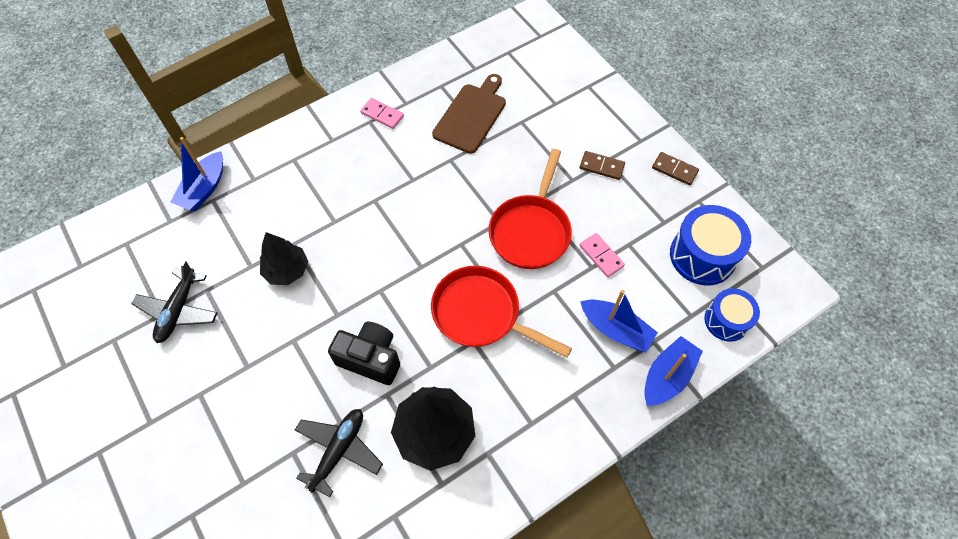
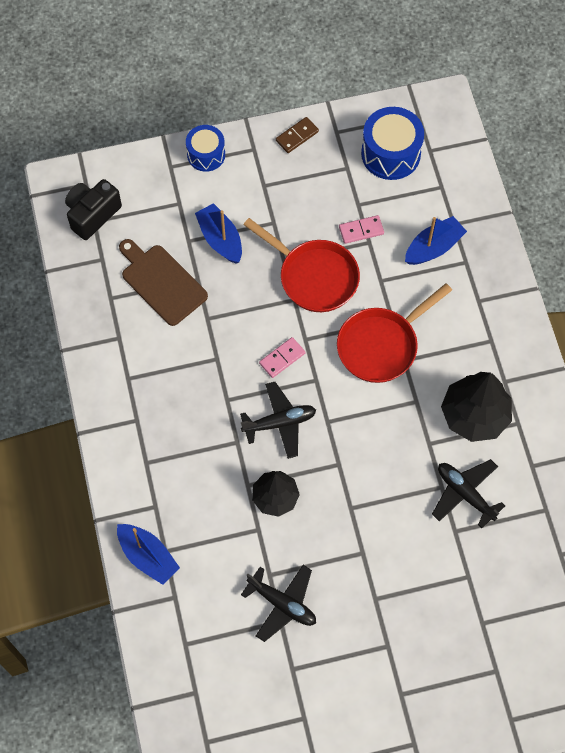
camera: 70 degrees left, 5 degrees up
(365, 250) = (280, 423): none -> black plane
(370, 358) = (391, 447): black camera -> black camera (92, 214)
(382, 115) = (124, 364): pink domino -> pink domino (282, 358)
(601, 167) = (269, 193): brown domino -> none
(667, 376) = (486, 227): blue boat -> blue boat (220, 239)
(726, 320) = (455, 163): blue drum -> blue drum (206, 154)

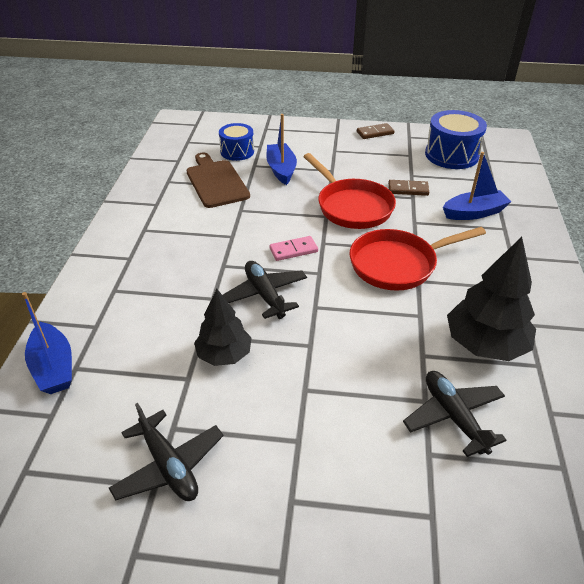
camera: 20 degrees right, 25 degrees down
(92, 214) = (189, 138): black camera -> none
(206, 154) = (297, 128): blue drum -> blue drum (237, 151)
(280, 423) = (264, 295): black plane -> black plane turned 120 degrees counterclockwise
(361, 230) = (408, 189): pink domino -> brown domino

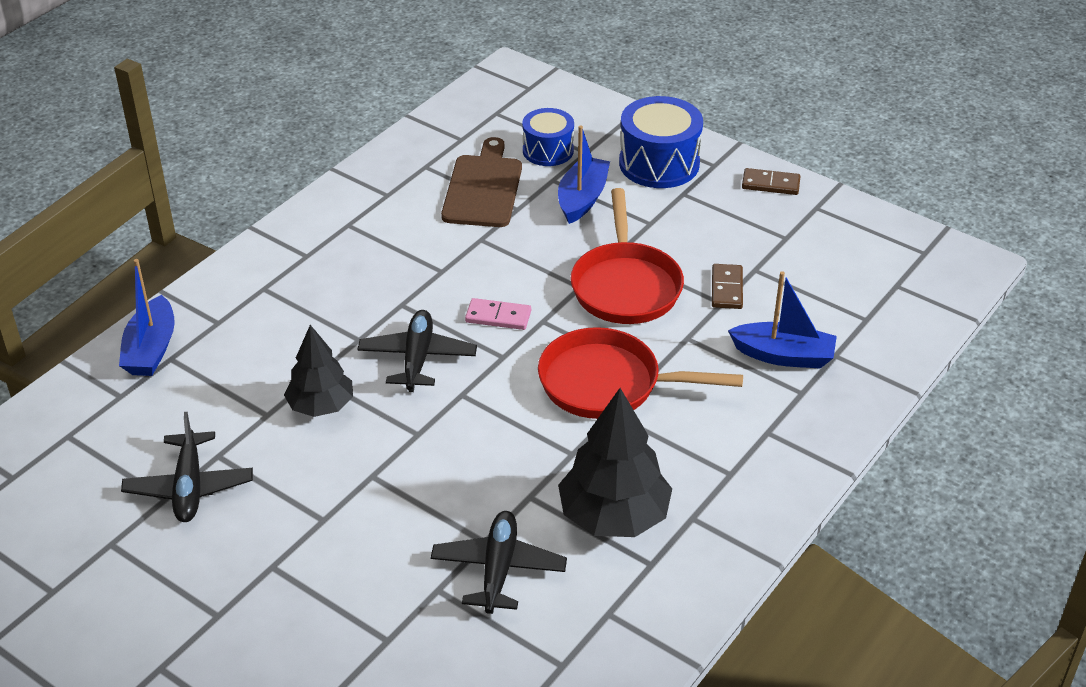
camera: 30 degrees right, 0 degrees up
(408, 189) = (727, 289): brown domino -> brown domino turned 60 degrees clockwise
(451, 155) = (848, 259): blue drum -> blue drum (659, 163)

